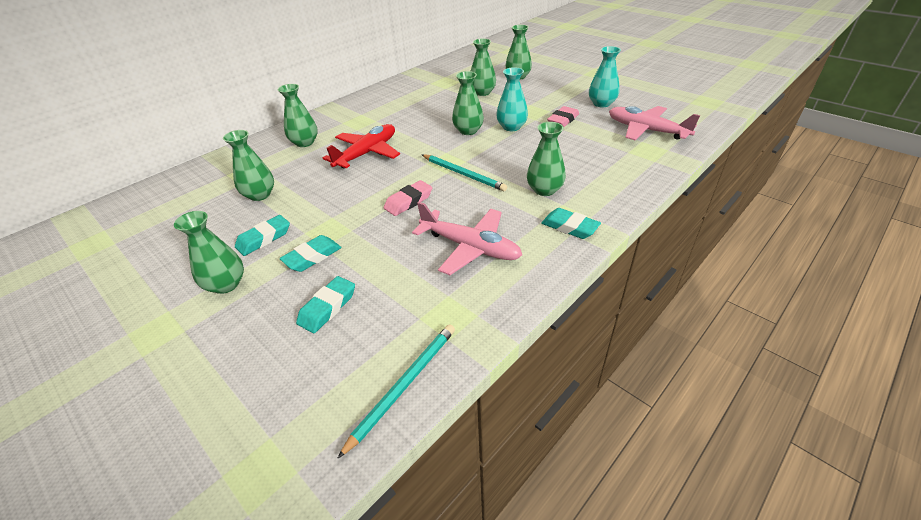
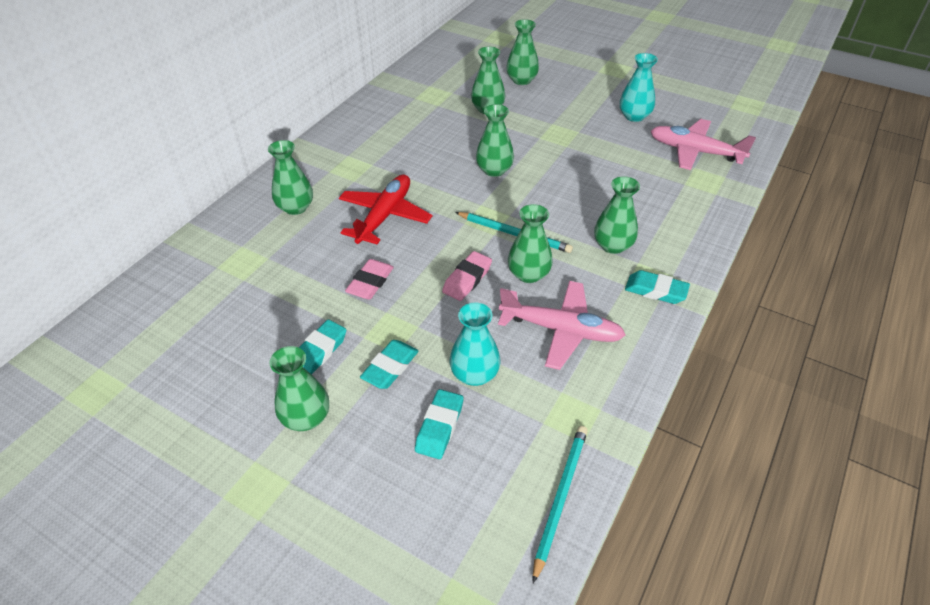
camera: 15 degrees left, 5 degrees up
(260, 195) = (279, 292): green vase -> green vase (528, 274)
(511, 127) = (543, 160): turquoise vase -> turquoise vase (474, 374)
(563, 120) = (599, 144): pink eraser -> pink eraser (370, 282)

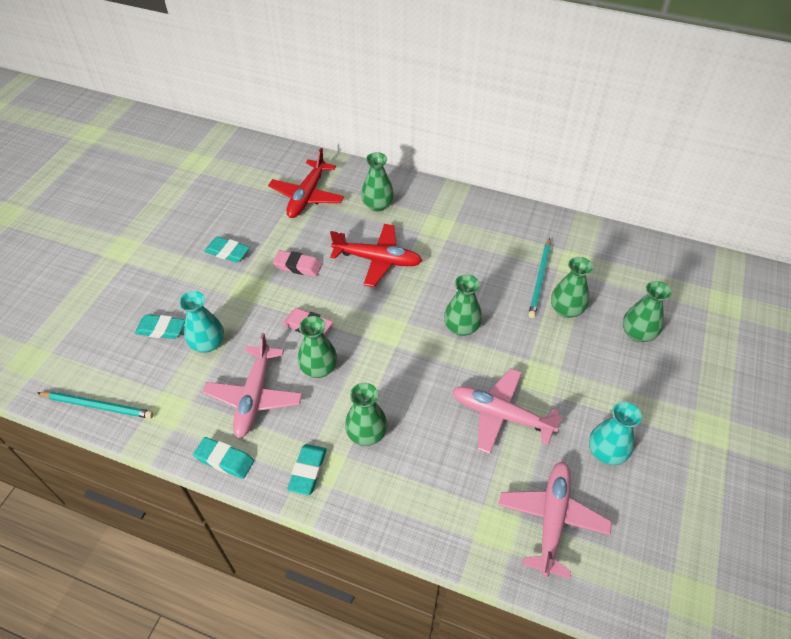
camera: 80 degrees right, 5 degrees up
(247, 267) = (307, 196): none -> red plane
(306, 417) = (172, 259): green vase -> none
(390, 367) = (214, 293): turquoise eraser -> turquoise eraser (225, 460)
(514, 234) = (370, 352): turquoise pencil -> turquoise pencil (540, 279)
(597, 162) = (500, 415): none -> pink plane

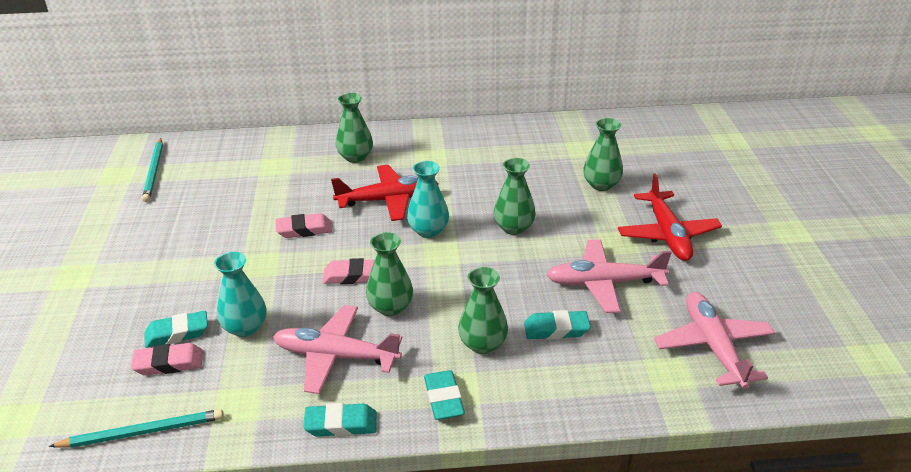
camera: 25 degrees left, 15 degrees down
(143, 354) = (169, 363): none -> pink eraser
(227, 252) = (212, 241): turquoise eraser -> turquoise eraser (556, 329)
(254, 397) = (335, 356): pink plane -> pink plane turned 120 degrees clockwise
(307, 196) = (272, 170): red plane -> red plane (667, 234)
(540, 279) = (560, 170): turquoise pencil -> turquoise pencil (154, 171)
(606, 452) = (719, 277): turquoise vase -> turquoise vase (428, 230)
(637, 333) = (676, 183): green vase -> none

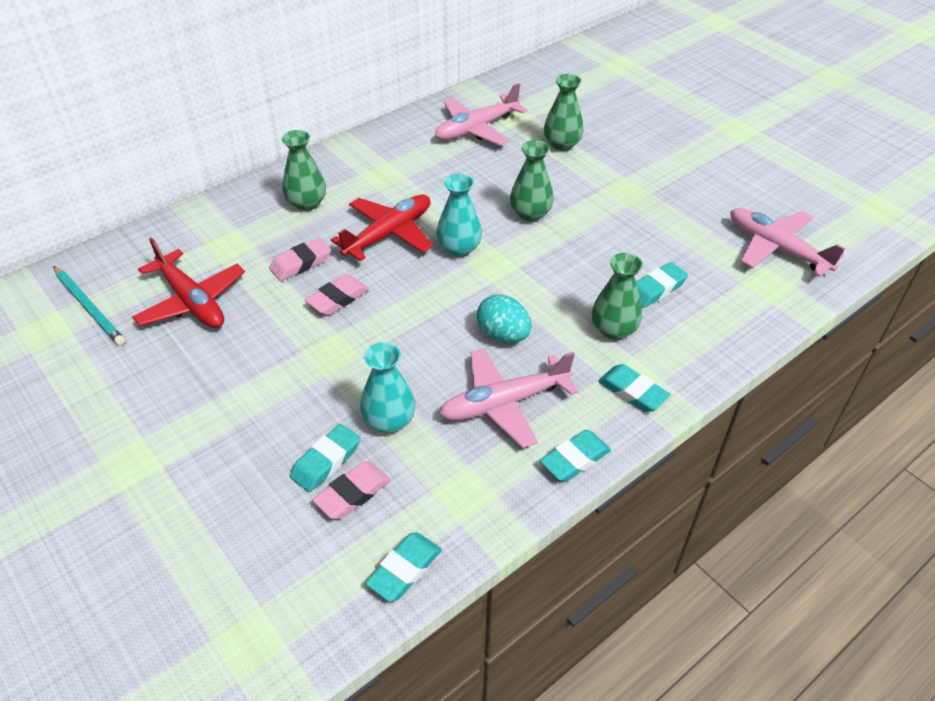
camera: 35 degrees left, 10 degrees up
(143, 432) = (404, 570): turquoise pencil -> turquoise eraser
(352, 276) = (436, 322): pink eraser -> pink eraser (301, 263)
(390, 307) = (503, 335): green vase -> turquoise egg
(604, 283) = (651, 232): pink plane -> pink plane (476, 129)
(667, 234) = (656, 169): red plane -> red plane (192, 301)

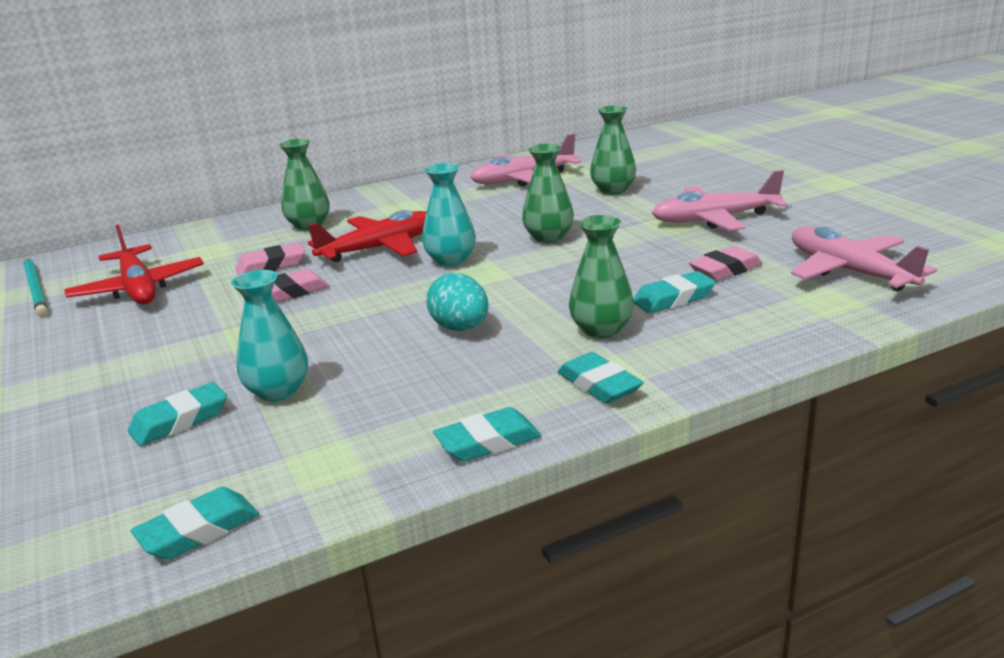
camera: 15 degrees right, 20 degrees down
(352, 494) = (188, 452): pink eraser -> pink eraser (725, 270)
(504, 403) = (426, 385): pink plane -> pink plane (714, 219)

